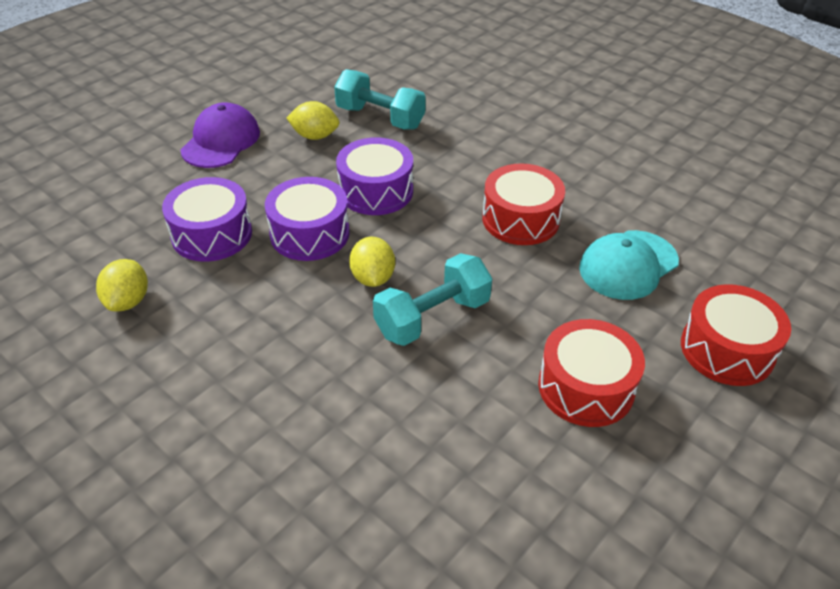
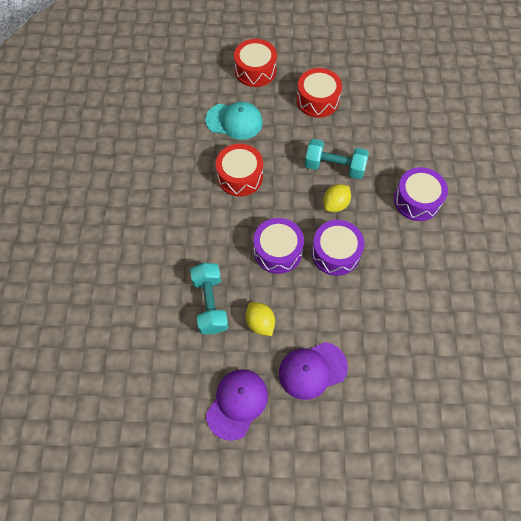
camera: 130 degrees left, 20 degrees up
(128, 301) = (447, 286): yellow lemon -> none
(212, 234) = (379, 295): purple drum -> purple drum (417, 200)
(265, 88) = (237, 403): none -> purple cap

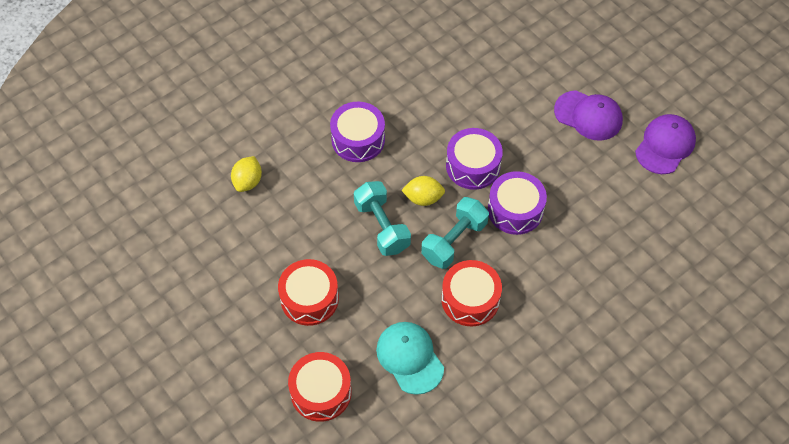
camera: 130 degrees left, 5 degrees down
(210, 304) = (614, 224): turquoise dumbbell -> turquoise dumbbell (454, 241)
(237, 403) = (665, 145): purple cap -> purple cap turned 135 degrees clockwise
(260, 323) = (590, 176): yellow lemon -> yellow lemon (248, 181)

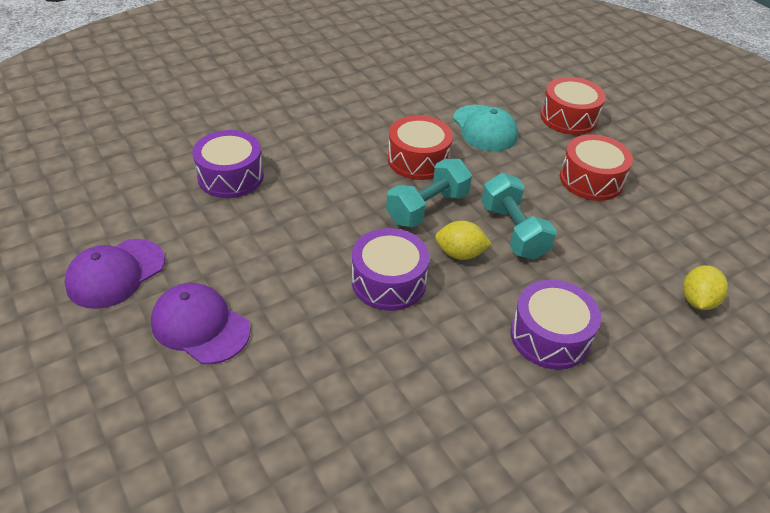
camera: 175 degrees left, 15 degrees down
(515, 210) = (346, 228): purple drum -> purple drum (231, 177)

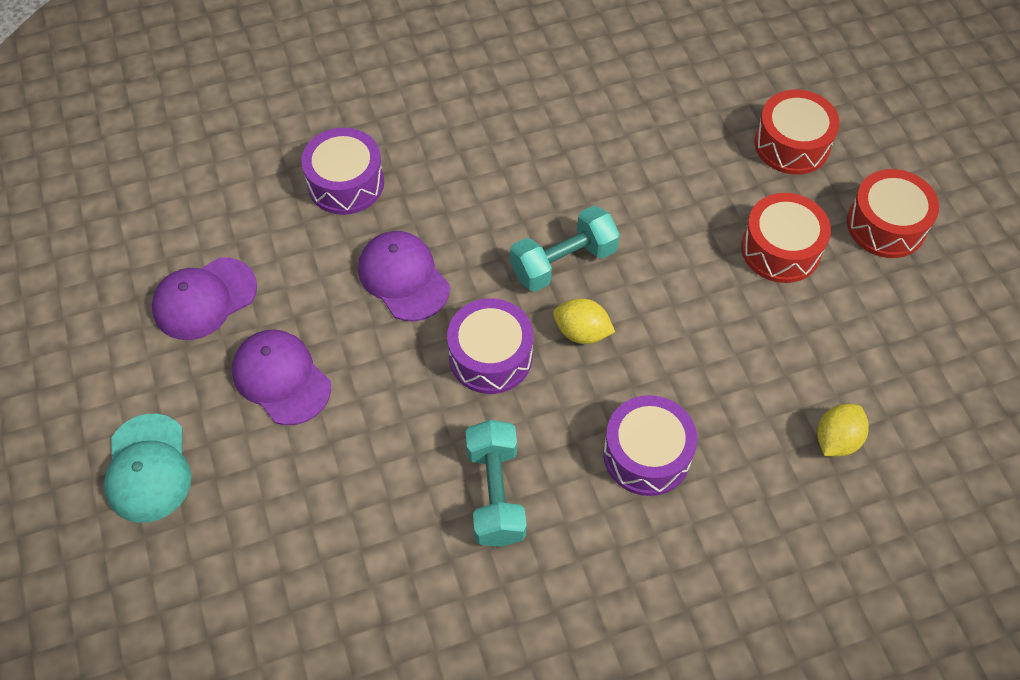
camera: 15 degrees right, 15 degrees up
(296, 235) = (403, 277): none -> purple cap
(418, 160) = (573, 188): red drum -> red drum (886, 225)
(485, 128) = (673, 148): turquoise cap -> turquoise cap (148, 468)
(513, 231) = (655, 311): turquoise dumbbell -> turquoise dumbbell (495, 493)

